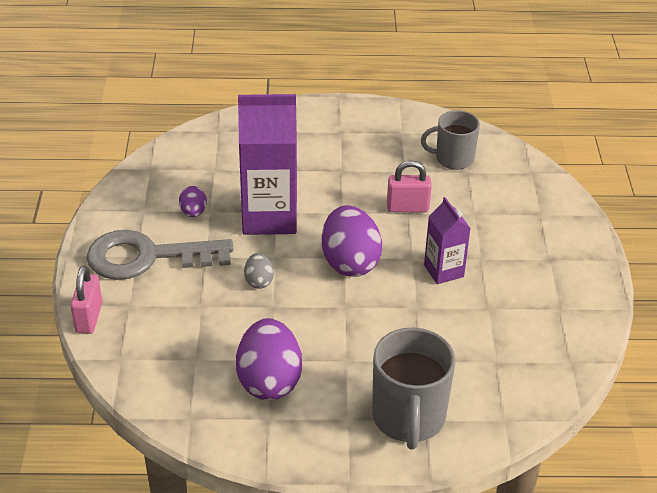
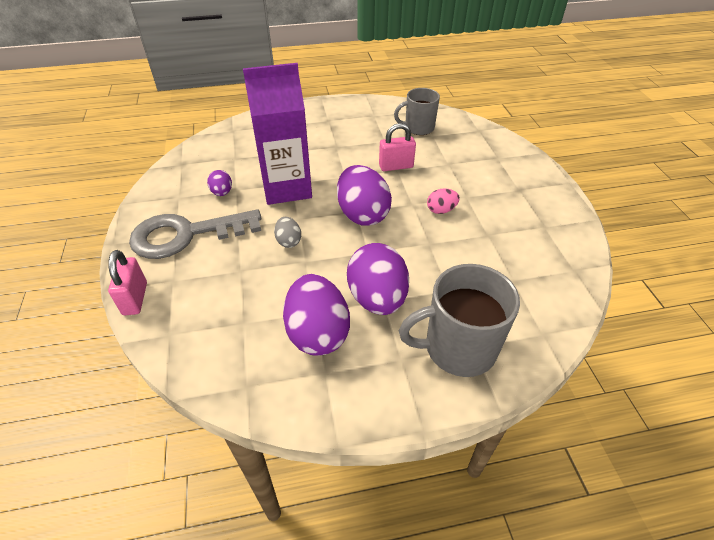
camera: 10 degrees left, 5 degrees up
(340, 357) = (377, 298): none -> purple egg
(408, 418) = (457, 348): grey mug -> grey mug turned 90 degrees clockwise
(443, 271) = (441, 210): purple carton -> pink egg

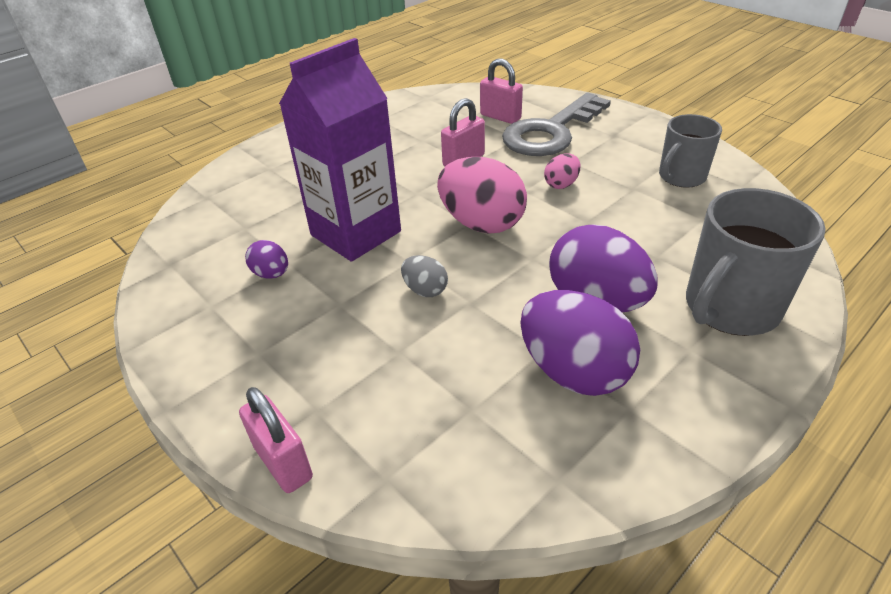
camera: 30 degrees left, 5 degrees down
(185, 235) = (273, 347): grey key -> grey key (550, 132)
(362, 214) = (481, 223): purple egg -> pink egg
(418, 128) = (445, 114): grey mug -> grey mug (681, 177)
(453, 144) = (500, 117): none -> pink padlock

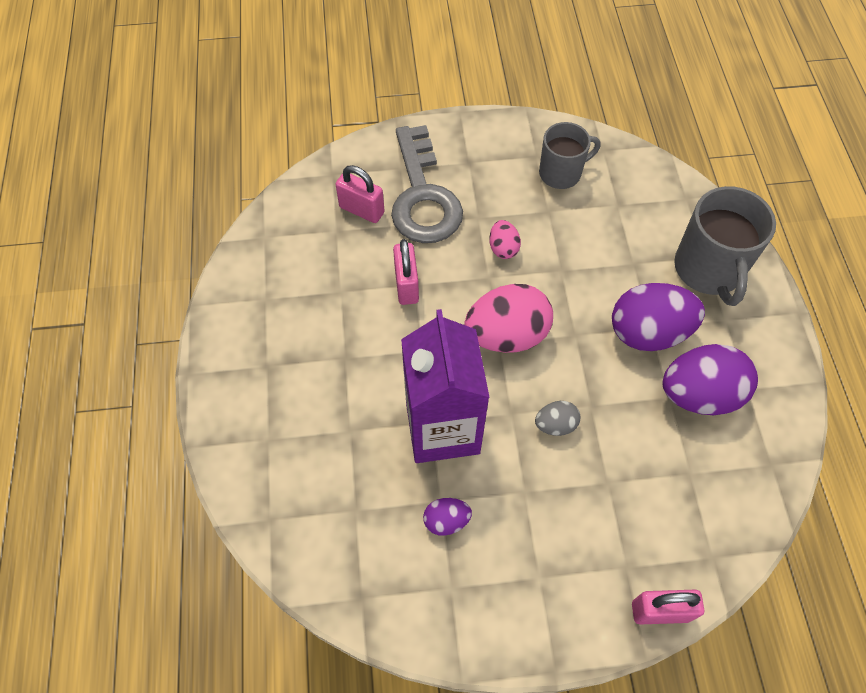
camera: 55 degrees left, 20 degrees up
(500, 117) = (362, 210): pink padlock -> pink padlock turned 45 degrees clockwise
(681, 177) = (561, 173): grey mug -> grey mug turned 105 degrees counterclockwise

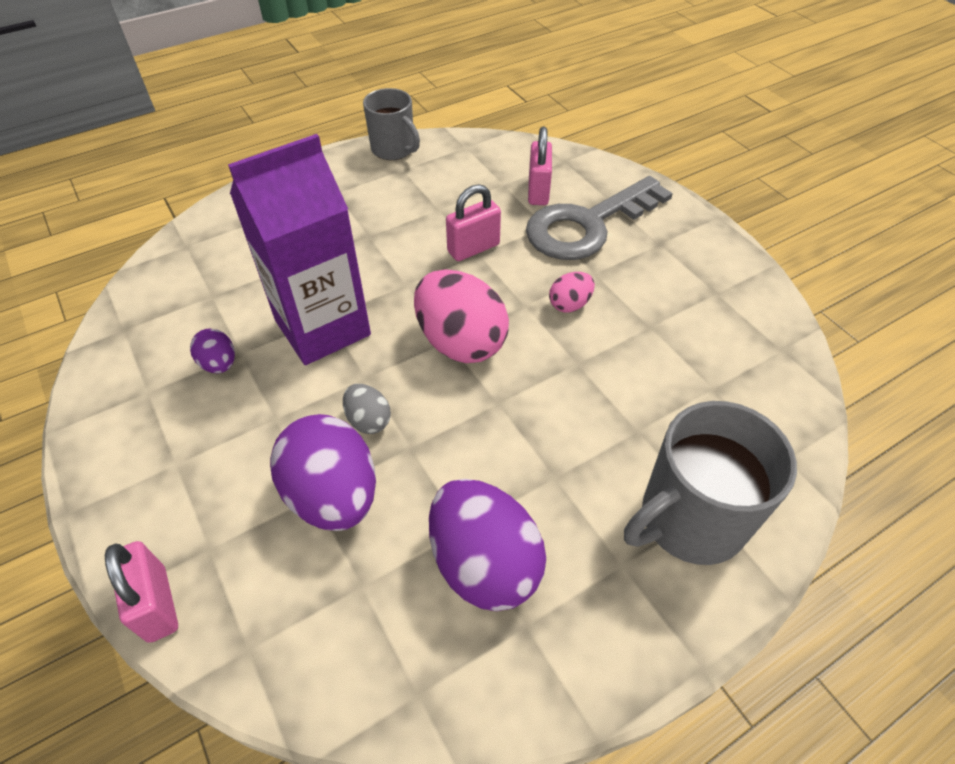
camera: 65 degrees right, 10 degrees down
(561, 173) = (712, 321): grey mug -> grey mug (394, 149)
(648, 332) = (544, 476): purple egg -> purple egg (333, 495)

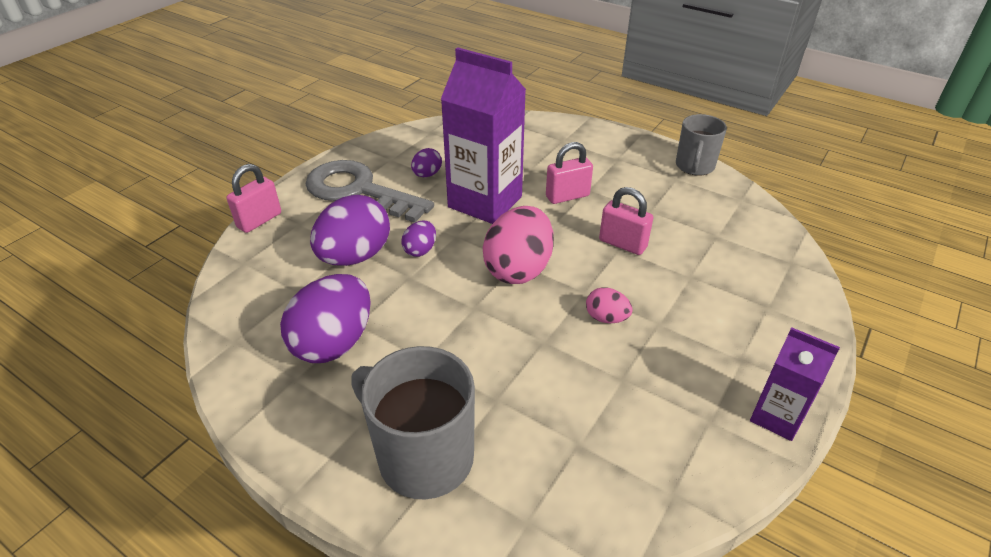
camera: 65 degrees right, 10 degrees down
(368, 420) = (420, 250): grey egg -> purple egg
(538, 191) = (729, 258): pink padlock -> pink padlock (567, 196)
(587, 225) = (716, 302): grey key -> grey key (358, 190)
(726, 254) = (776, 416): none -> purple carton

